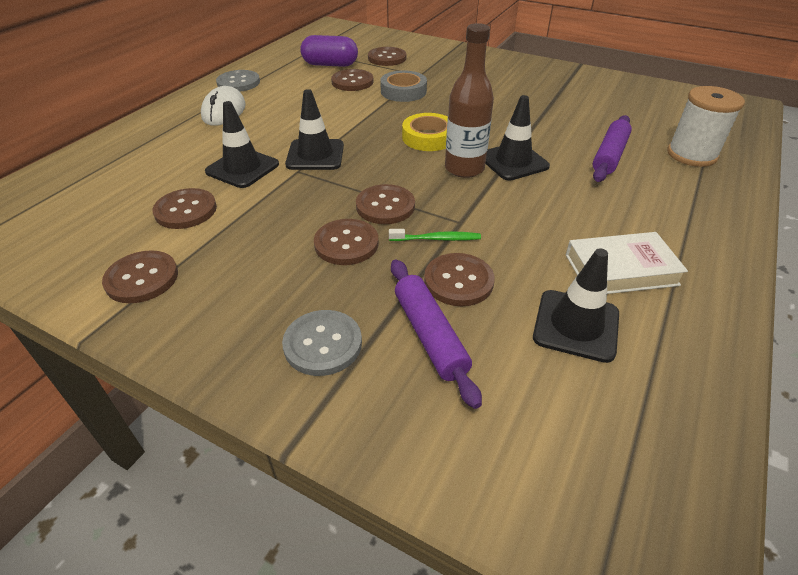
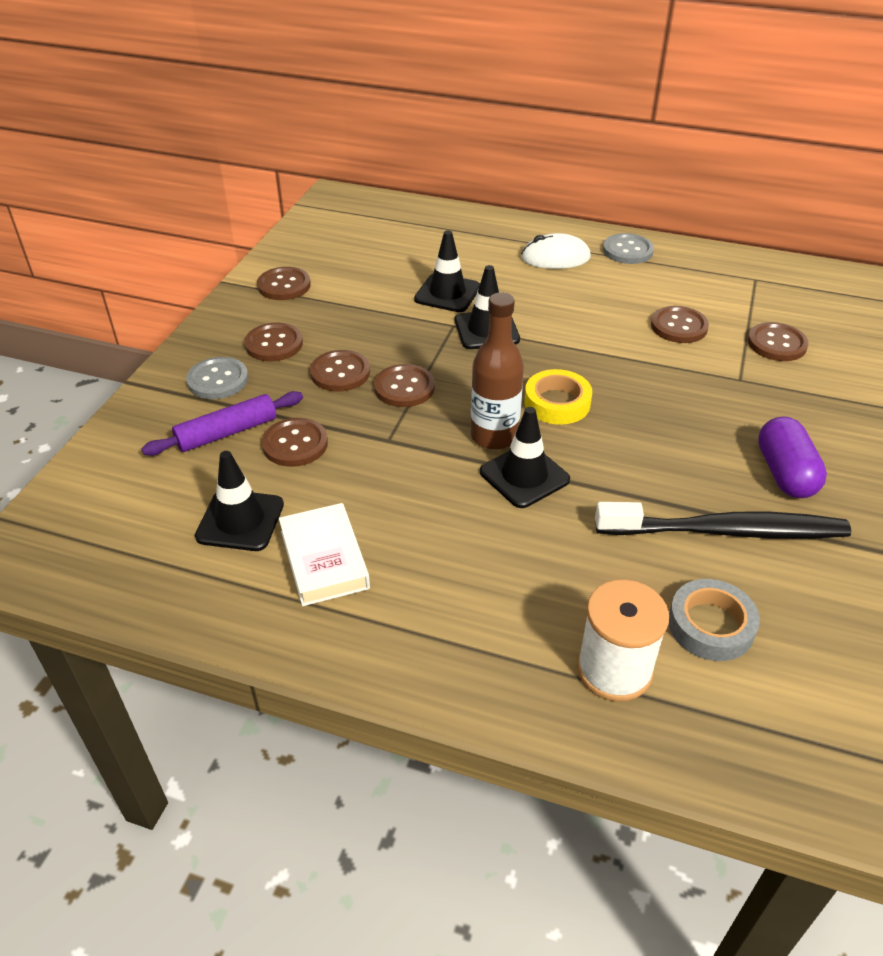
camera: 80 degrees right, 0 degrees up
(186, 210) = (372, 281): brown button -> brown button (274, 344)
(330, 65) = (720, 302): purple capsule -> purple capsule (785, 473)
(403, 91) = (675, 370): grey tape -> grey tape (710, 625)
(437, 239) = (356, 426): green toothbrush -> none
(566, 103) = (726, 531): none -> black toothbrush
(609, 156) = (574, 570): purple rolling pin -> none

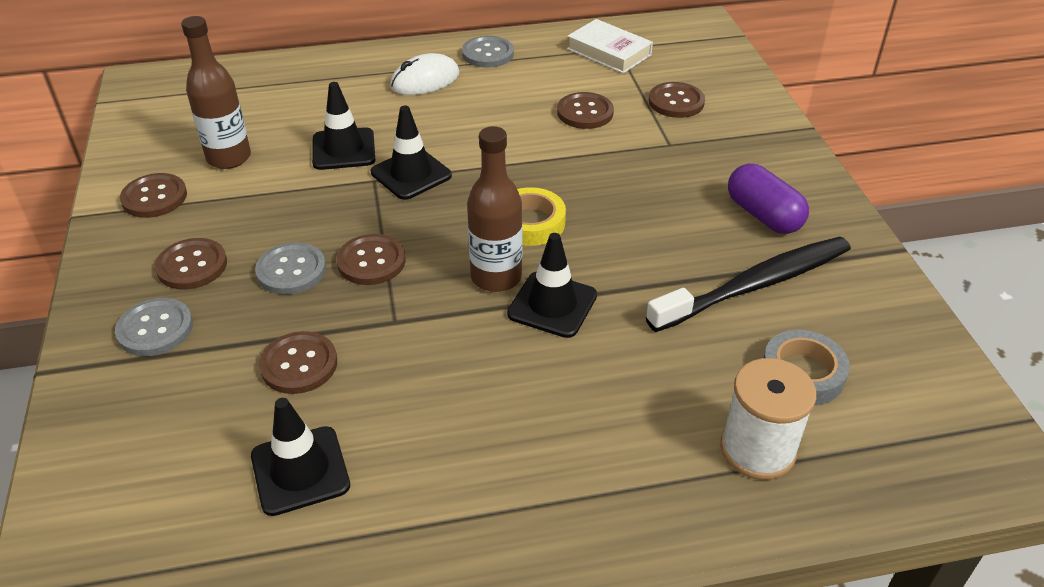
camera: 30 degrees left, 0 degrees up
(227, 433) = (211, 382): purple rolling pin -> none
(324, 559) = (421, 471): white book -> white book (609, 52)
(340, 373) = (291, 270): brown button -> grey button
(356, 273) = (229, 158): none -> brown bottle

